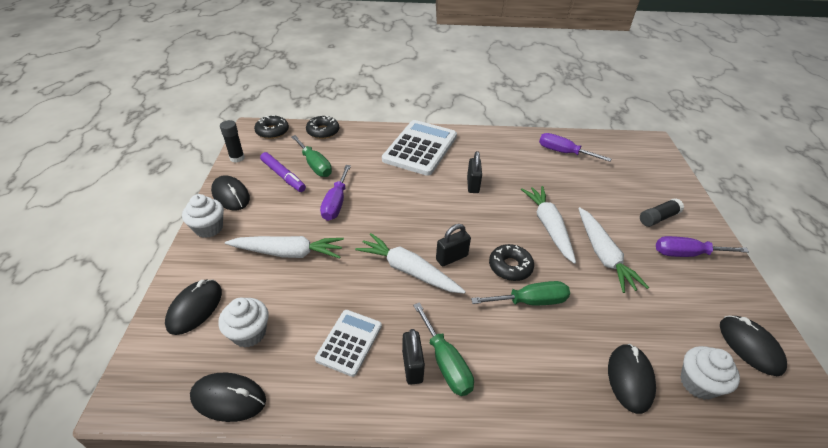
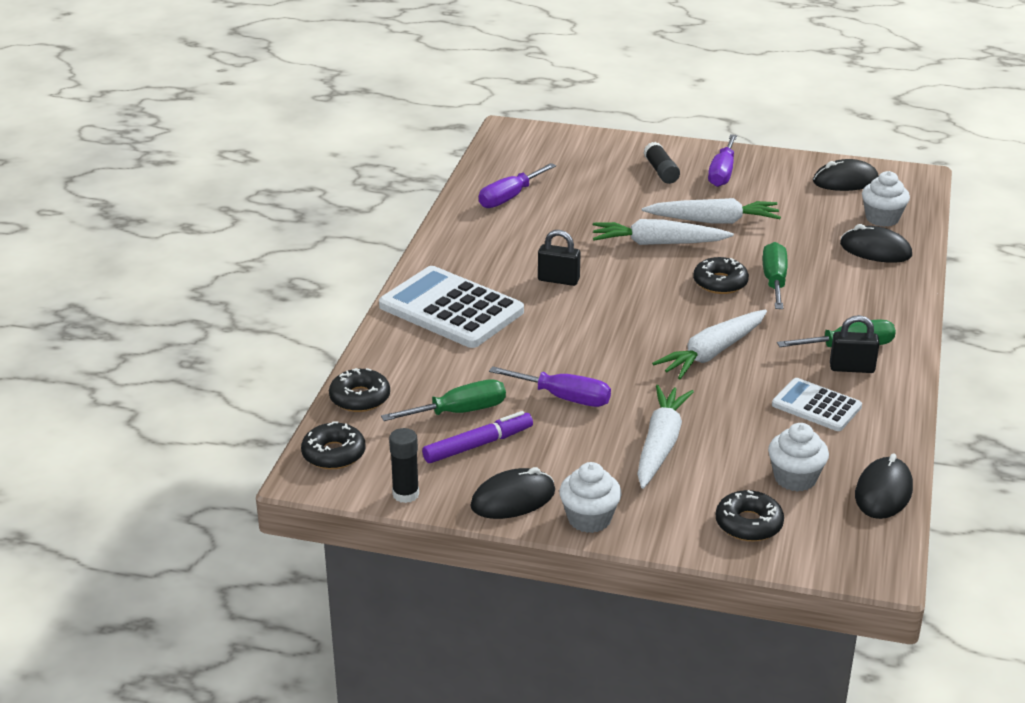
camera: 75 degrees left, 10 degrees down
(195, 308) = (748, 524): black mouse -> black donut
(451, 258) = (697, 319): black padlock -> none

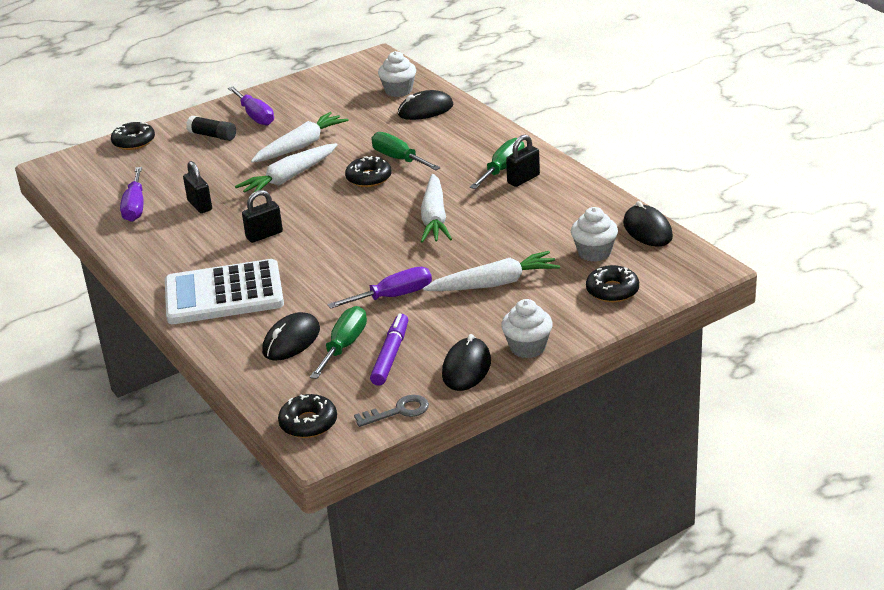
camera: 45 degrees left, 0 degrees up
(360, 398) = (263, 382): black donut -> black donut (134, 142)
(405, 494) = (398, 411): black glue stick -> grey key
(555, 225) = (200, 205): none -> black padlock
(660, 444) = (494, 284): white carrot -> white carrot turned 105 degrees clockwise
(816, 406) = (540, 210): white calculator -> none
(845, 181) = (340, 81): black mouse -> black mouse (291, 341)

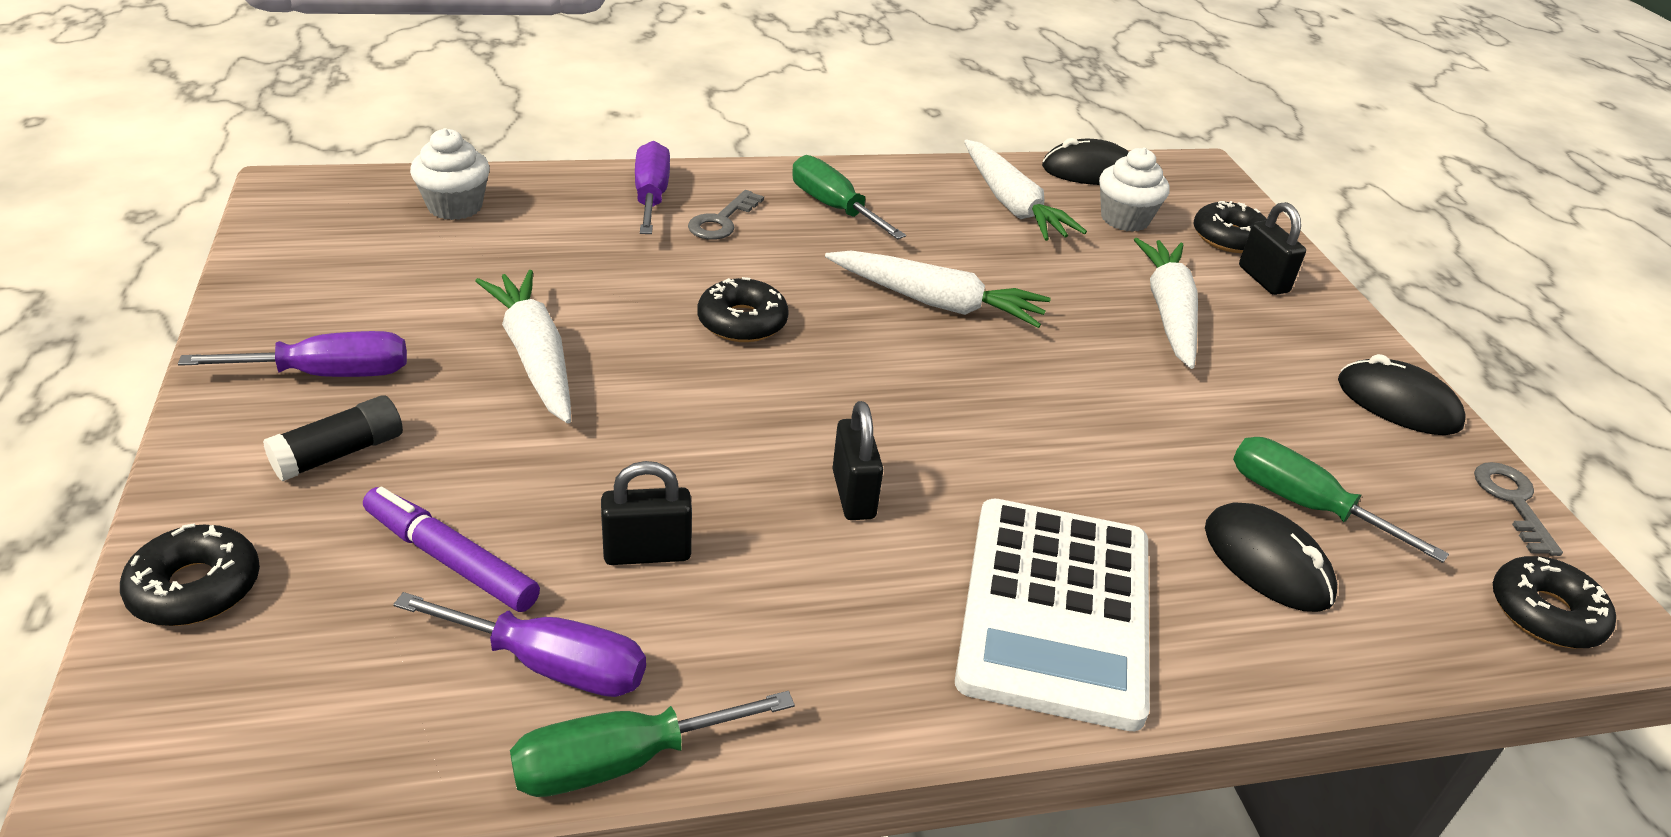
camera: 75 degrees left, 5 degrees up
(289, 178) = (650, 404): white carrot -> white carrot (1012, 205)
(390, 355) = (1345, 463): purple marker -> purple marker (450, 559)
(393, 296) = (1163, 409): purple screwdriver -> purple screwdriver (651, 196)
(398, 159) = (704, 276): green screwdriver -> green screwdriver (621, 762)
(425, 110) = (560, 206): black mouse -> none
(454, 147) = (722, 221): none -> grey key
(523, 179) = (879, 202): black padlock -> black padlock (1263, 279)
(527, 347) = (1353, 338): white cupcake -> none

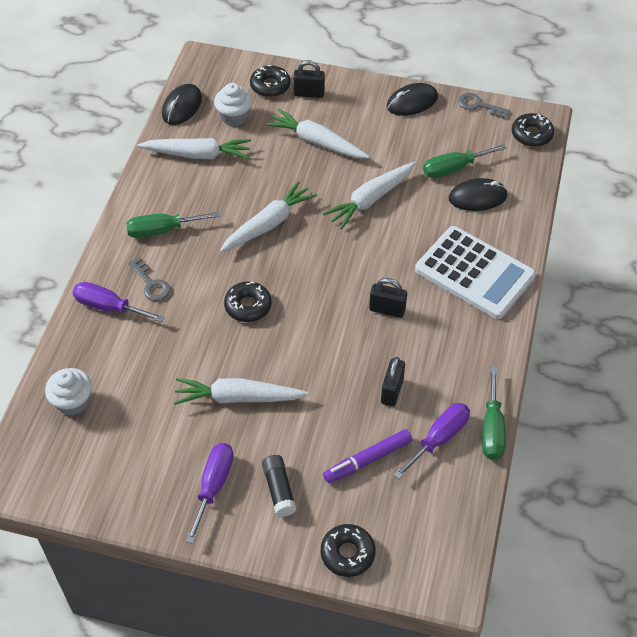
camera: 60 degrees left, 15 degrees up
(1104, 407) = (370, 200): none -> white carrot

